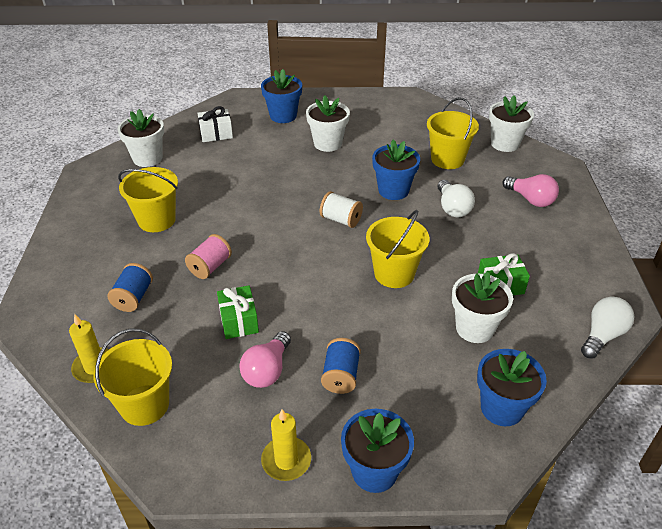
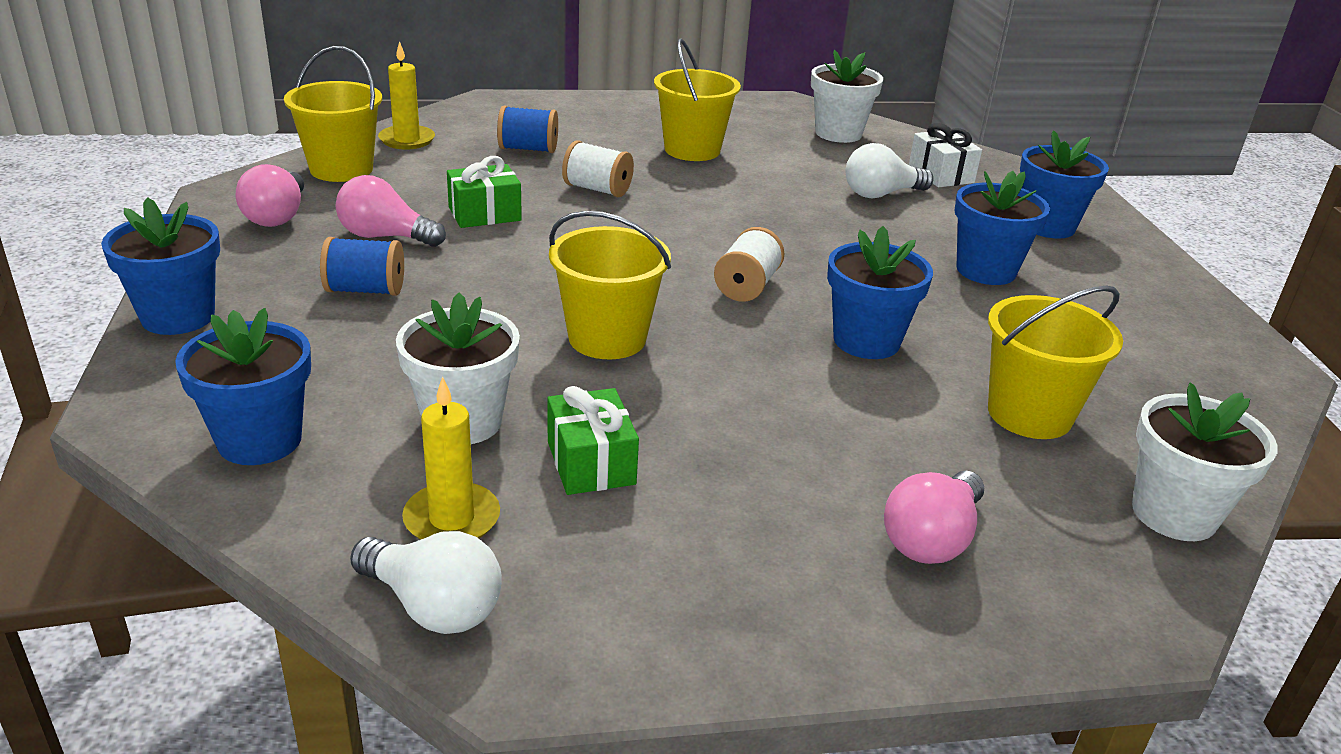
camera: 80 degrees right, 10 degrees down
(210, 267) = (597, 189): pink spool -> white spool
(226, 436) = (277, 216): none -> pink light bulb
(286, 460) = (223, 255): yellow candle -> yellow candle (452, 519)
(327, 143) = (986, 270): white flower pot -> blue flower pot
(452, 208) = (839, 413): white light bulb -> white light bulb (881, 194)

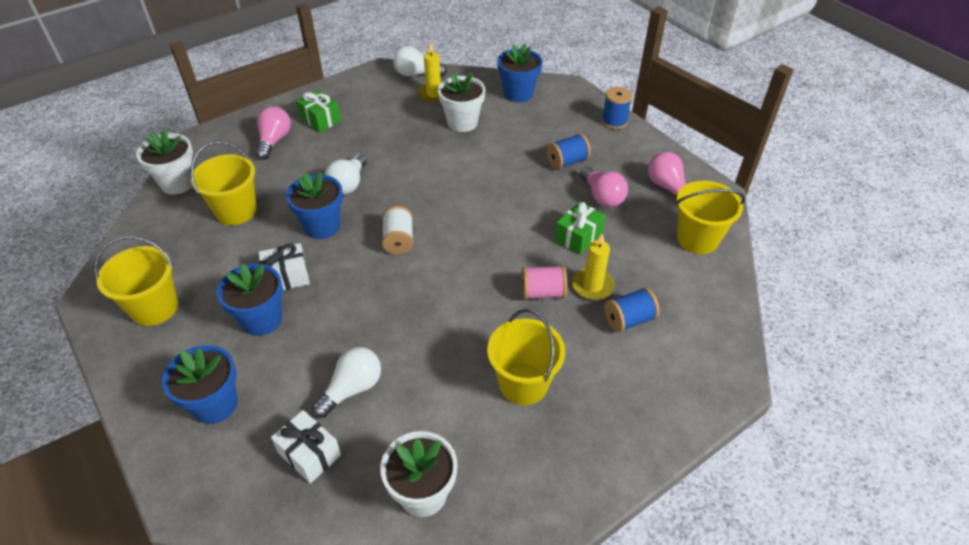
camera: 155 degrees right, 15 degrees up
(178, 317) = (614, 121): blue flower pot -> blue spool
(385, 237) = (602, 196): pink light bulb -> pink light bulb turned 75 degrees clockwise
(407, 140) = (708, 289): yellow candle -> yellow candle (592, 286)
(591, 463) = (405, 125): green gift -> green gift (320, 119)
(597, 189) = (542, 292): white spool -> pink spool
(607, 338) = (442, 179): yellow bucket -> yellow bucket (154, 308)
(789, 387) = (348, 184): none -> white light bulb
(942, 300) = (287, 277): none -> white gift

